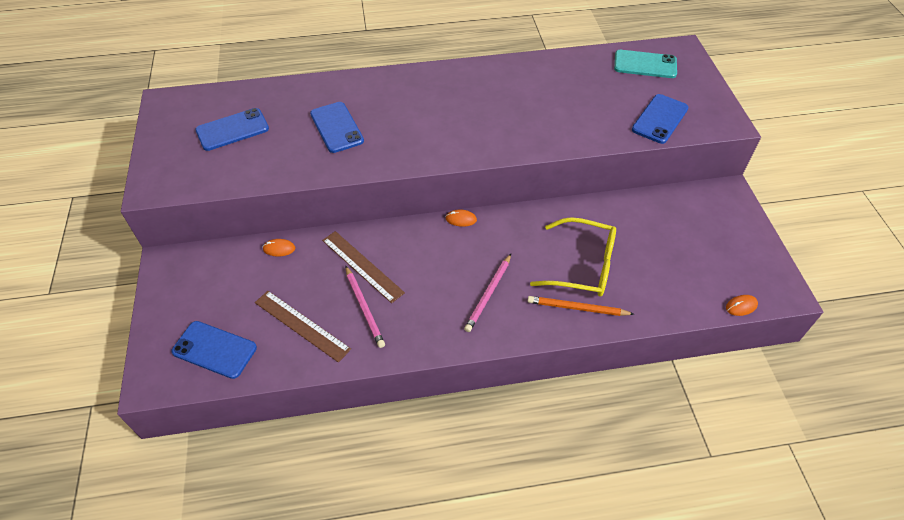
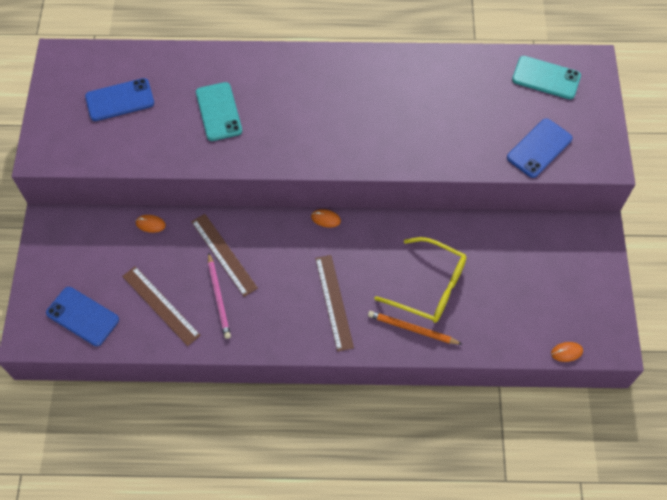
camera: 10 degrees right, 10 degrees up
(336, 127) = (218, 112): blue phone -> turquoise phone
(488, 294) = (334, 302): pink pencil -> brown ruler

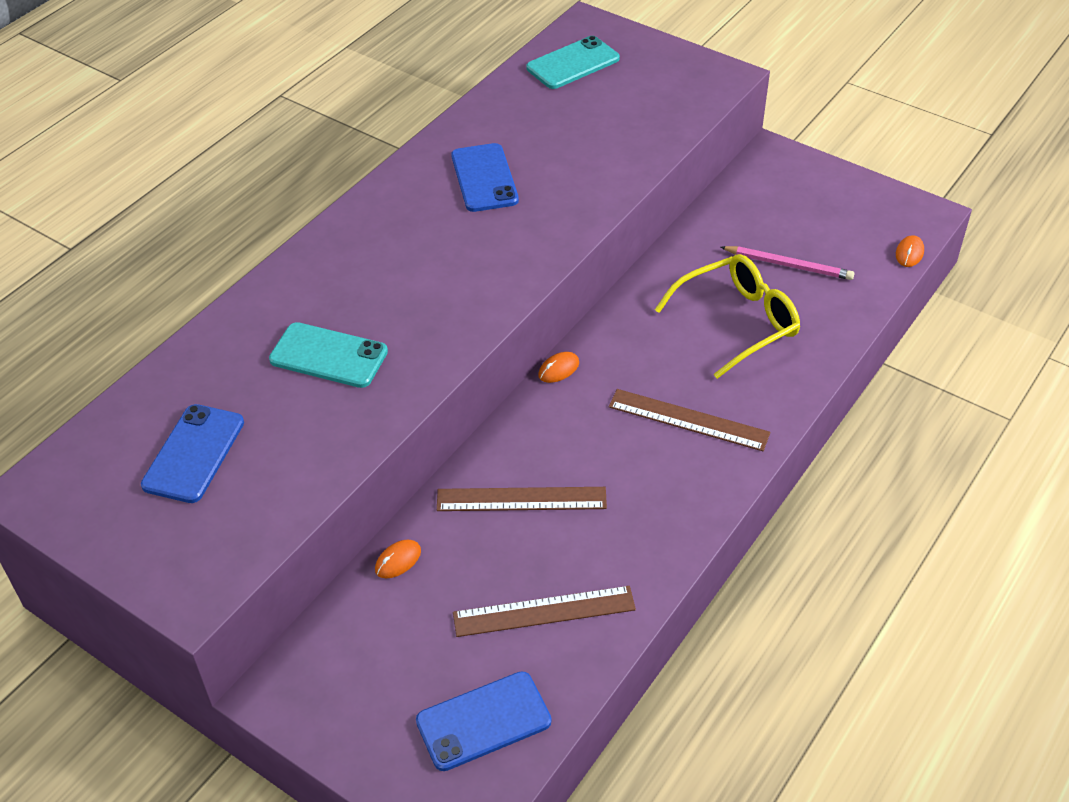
camera: 55 degrees left, 15 degrees down
(219, 297) = (585, 537): pink pencil -> pink pencil (789, 265)
(412, 329) = (784, 365): orange pencil -> none
(539, 148) = (661, 112): blue phone -> blue phone (484, 178)

